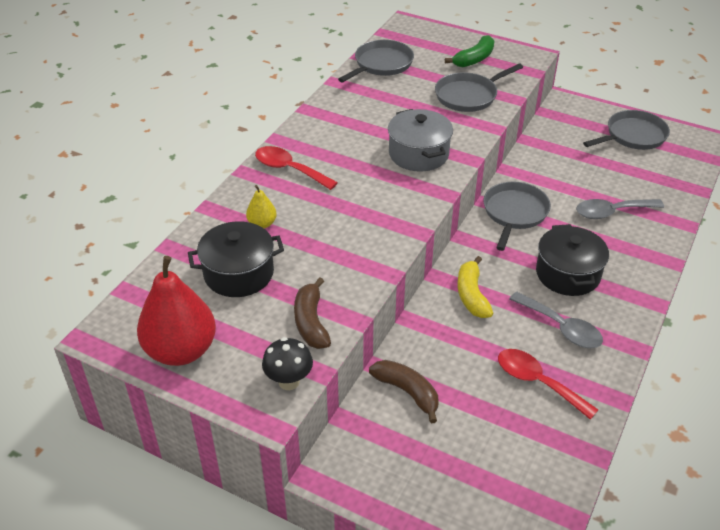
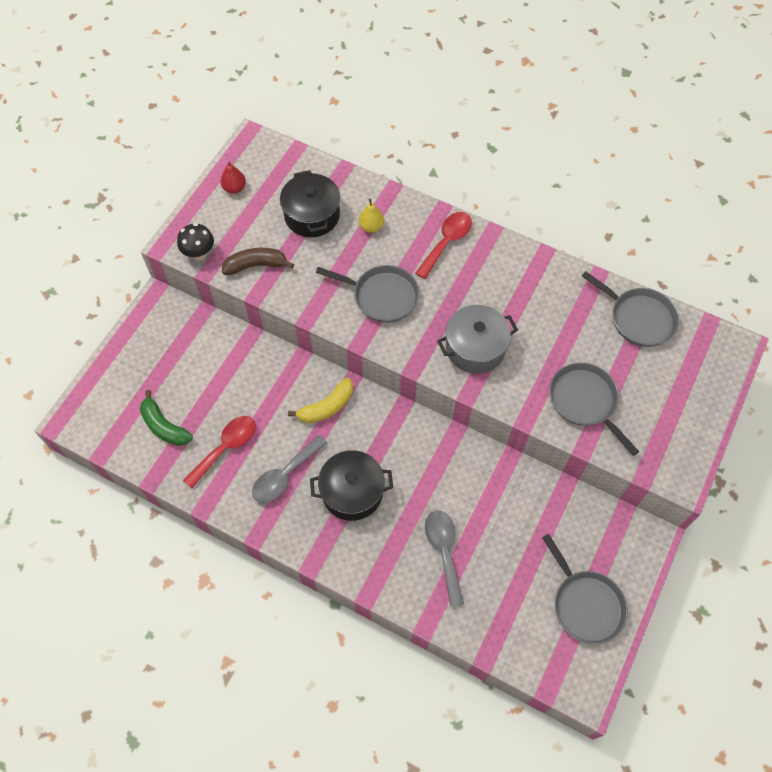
camera: 90 degrees right, 20 degrees up
(181, 351) = (234, 188): red pear -> red pear, size x0.46
(407, 392) = (224, 352): brown banana -> none
(472, 295) = (327, 407): yellow banana -> yellow banana turned 150 degrees clockwise
(474, 59) = (664, 413): green banana -> green banana (164, 426)
(514, 213) = (440, 455): grey pan -> grey pan (382, 296)

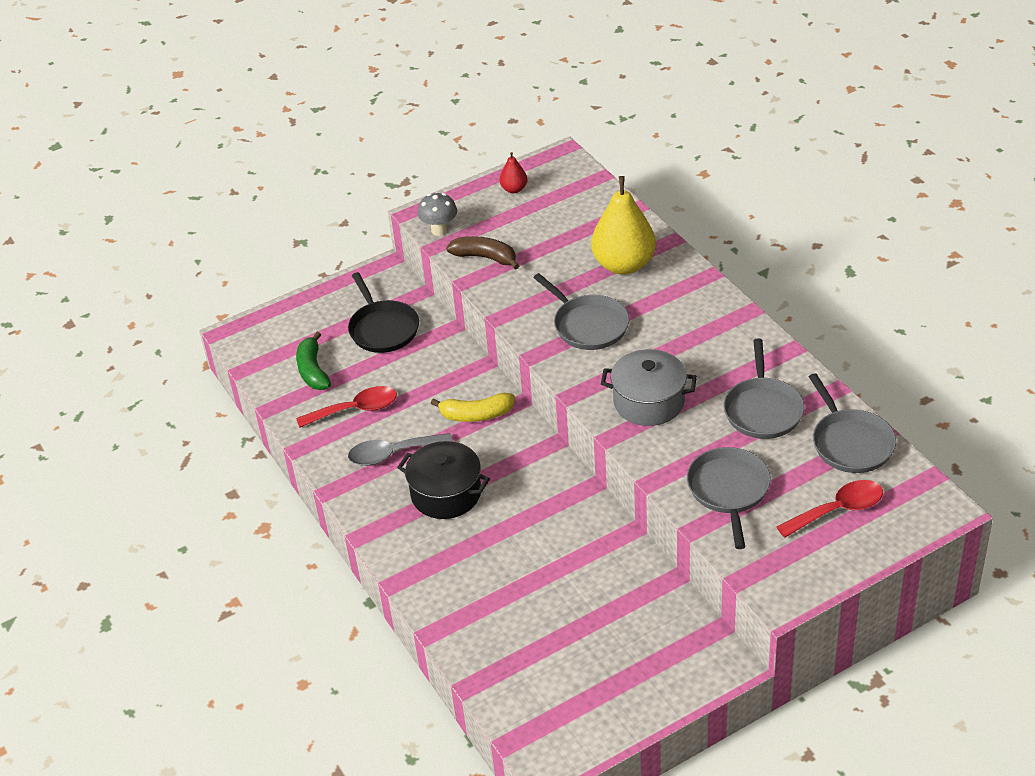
camera: 35 degrees right, 20 degrees down
(196, 359) = (383, 329): none -> black pan
(199, 254) = (439, 230): black mushroom -> grey mushroom
(312, 215) = (572, 236): black pot -> none
(371, 227) = (624, 265): yellow pear -> yellow pear, size x2.17
(444, 551) = (497, 580): grey spoon -> none
(446, 242) = (691, 304): red spoon -> red spoon (838, 510)
(585, 604) = (608, 690): grey pan -> grey pan (763, 410)

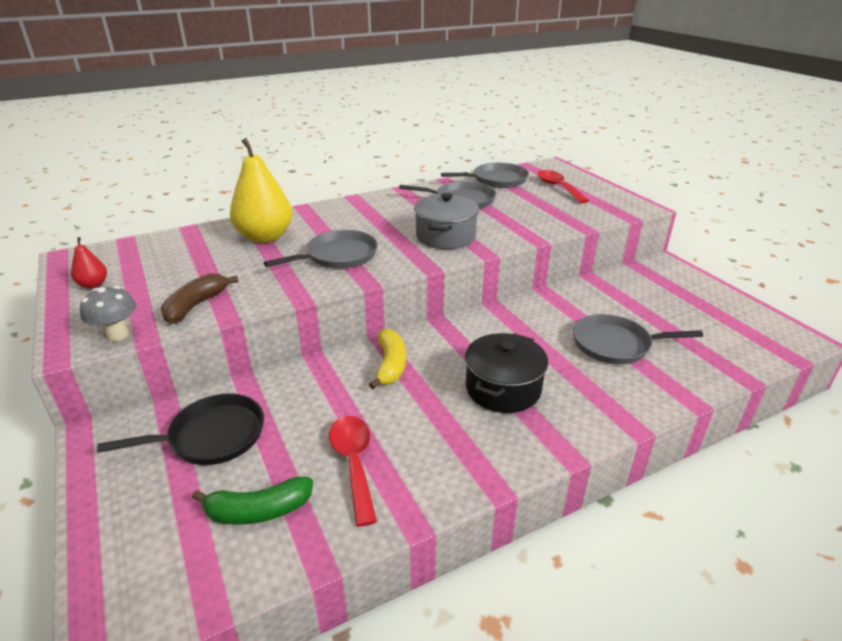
camera: 90 degrees left, 10 degrees down
(392, 454) = (438, 429): grey spoon -> none
(728, 490) = (544, 215): grey pan -> grey pan (615, 344)

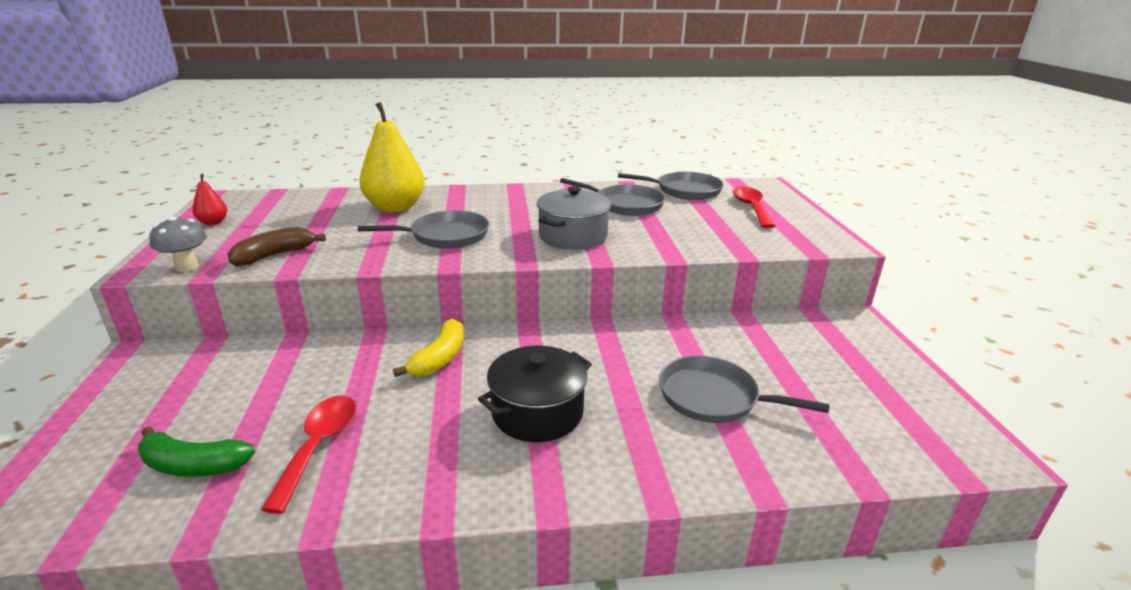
camera: 20 degrees right, 5 degrees down
(212, 436) = (219, 383): black pan -> none

